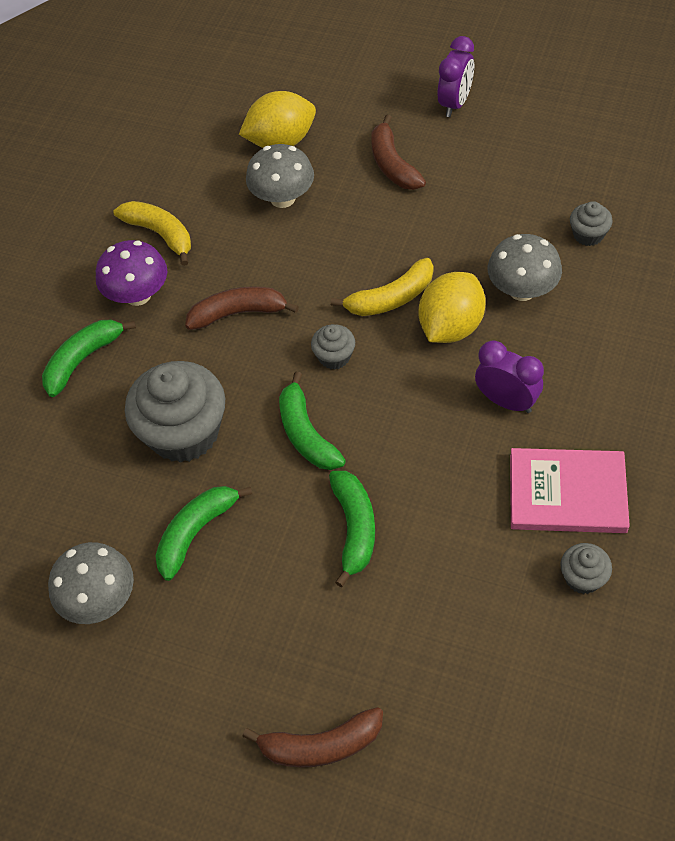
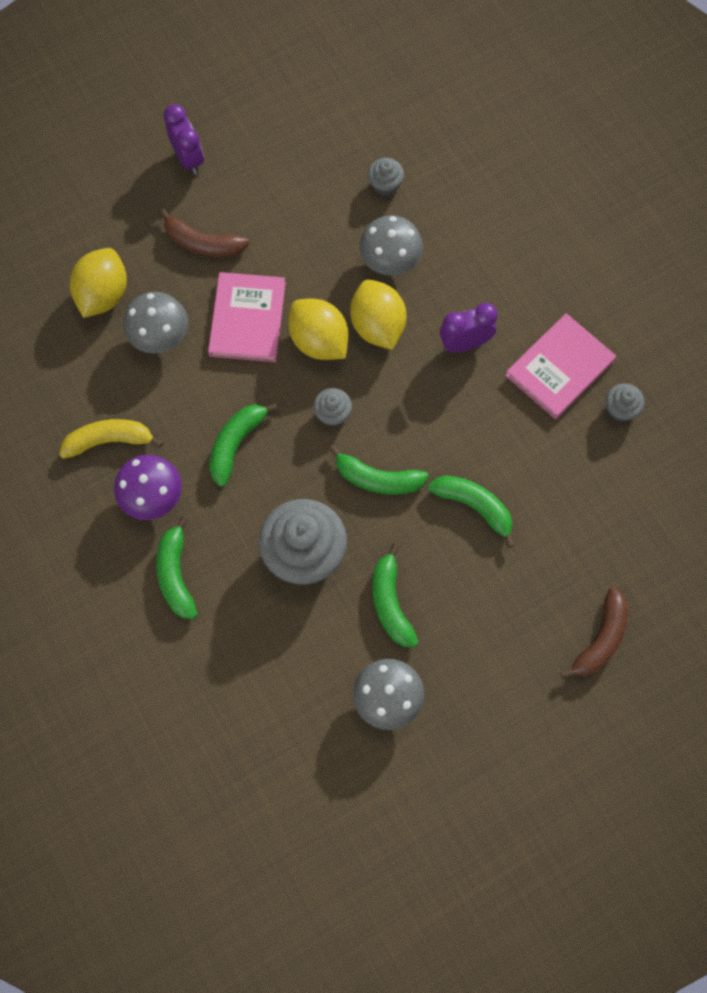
camera: 55 degrees left, 15 degrees up
(238, 313) = (236, 444): brown banana -> green banana
(358, 239) = (247, 319): none -> pink book
(391, 298) = (319, 341): yellow banana -> yellow lemon

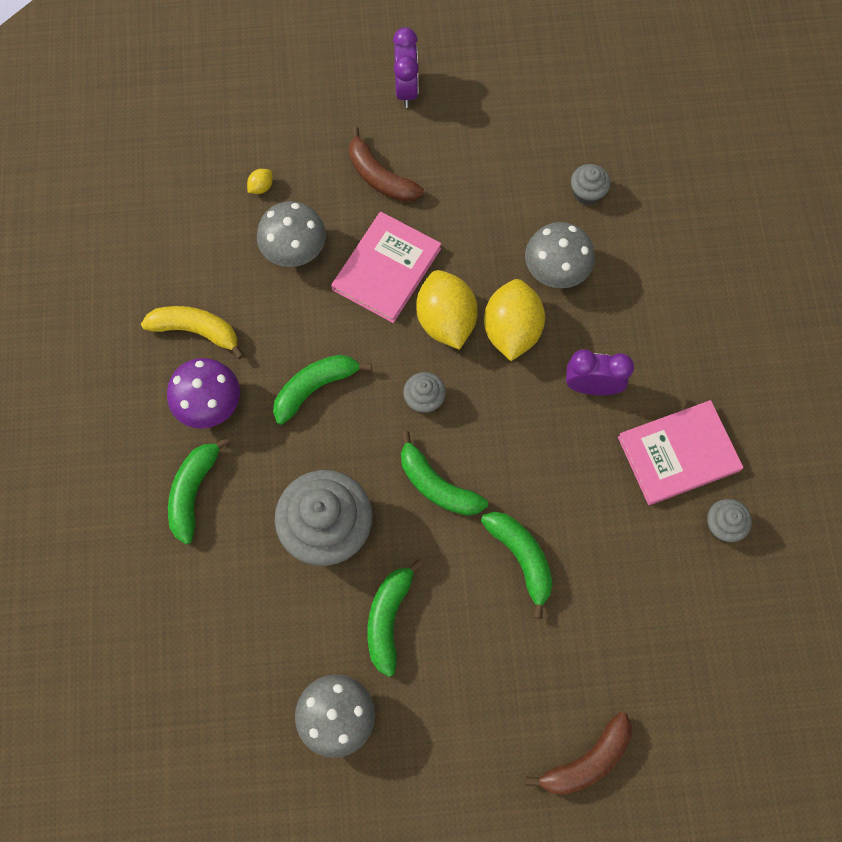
camera: 25 degrees right, 0 degrees up
(103, 294) = (261, 187): yellow lemon -> yellow lemon, size x0.40

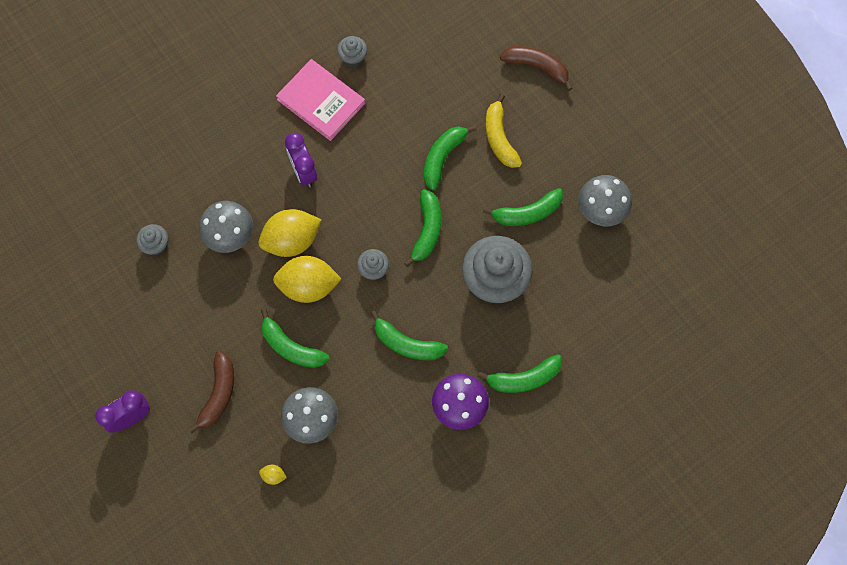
camera: 120 degrees left, 0 degrees up
(196, 331) = (413, 450): yellow banana -> yellow banana (499, 138)
(386, 269) = (291, 347): pink book -> green banana
(446, 320) = (308, 286): yellow lemon -> yellow lemon turned 45 degrees clockwise

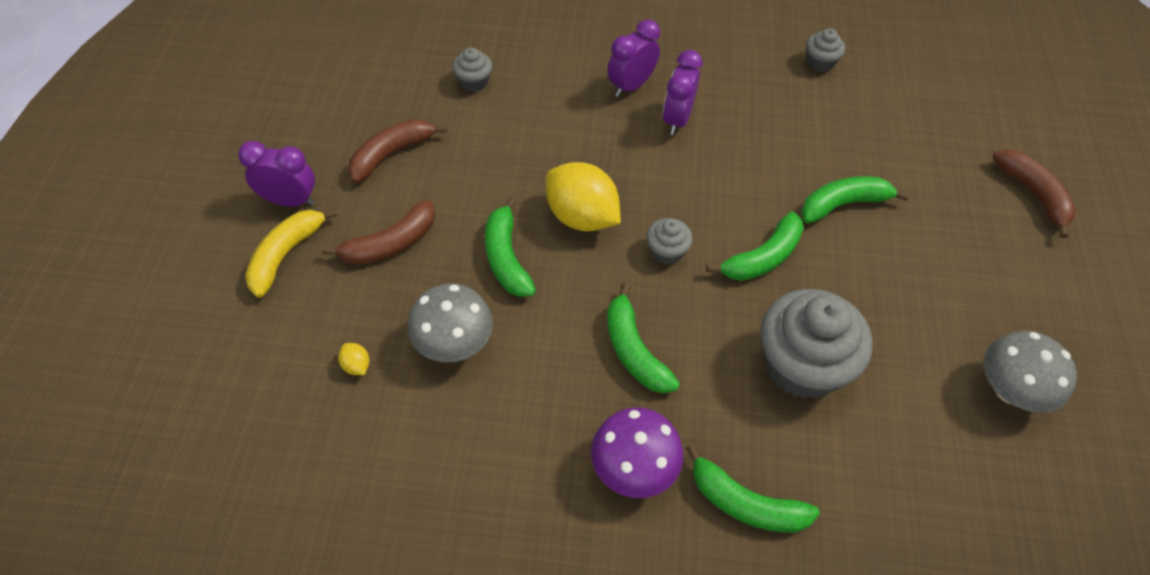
camera: 40 degrees right, 15 degrees down
(158, 337) = (391, 154): none -> brown banana
(230, 235) = (549, 121): grey mushroom -> none
(255, 169) = (631, 86): none -> purple clock
(291, 241) = (605, 166): yellow lemon -> none
(321, 101) = (752, 76): pink book -> none
(499, 138) = (929, 230): yellow banana -> yellow banana (286, 255)
(527, 213) = (904, 325): green banana -> none

